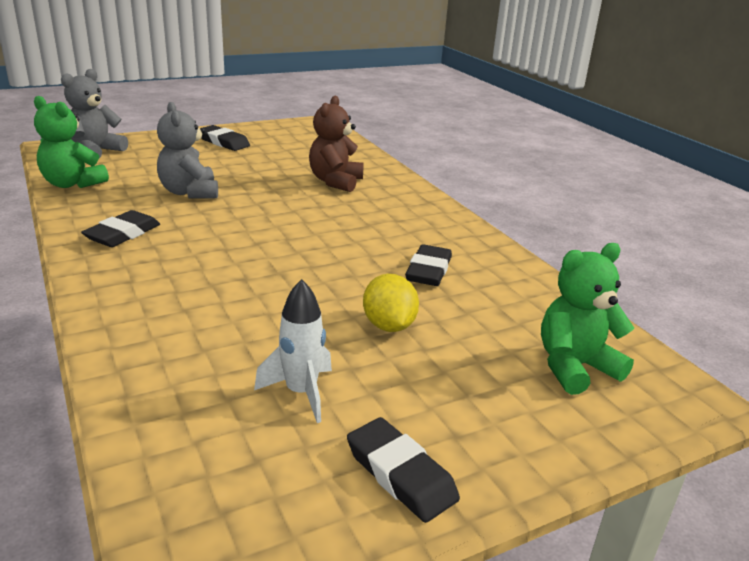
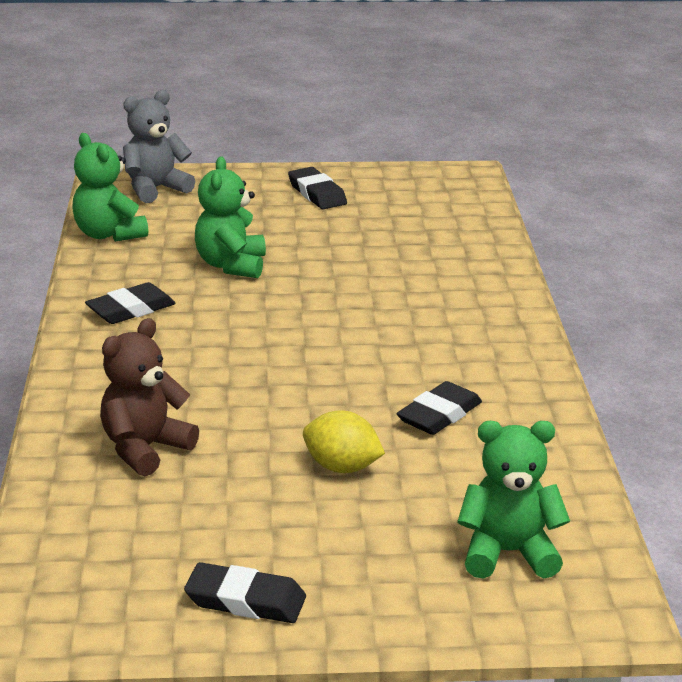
camera: 25 degrees right, 0 degrees up
(189, 192) = (231, 265): grey teddy bear -> green teddy bear
(301, 393) = (206, 512): white rocket -> none
(335, 182) = (419, 275): brown teddy bear -> brown teddy bear (145, 449)
(389, 326) = (342, 467): yellow lemon -> yellow lemon turned 75 degrees counterclockwise
(400, 474) = (245, 600): black eraser -> black eraser turned 60 degrees counterclockwise

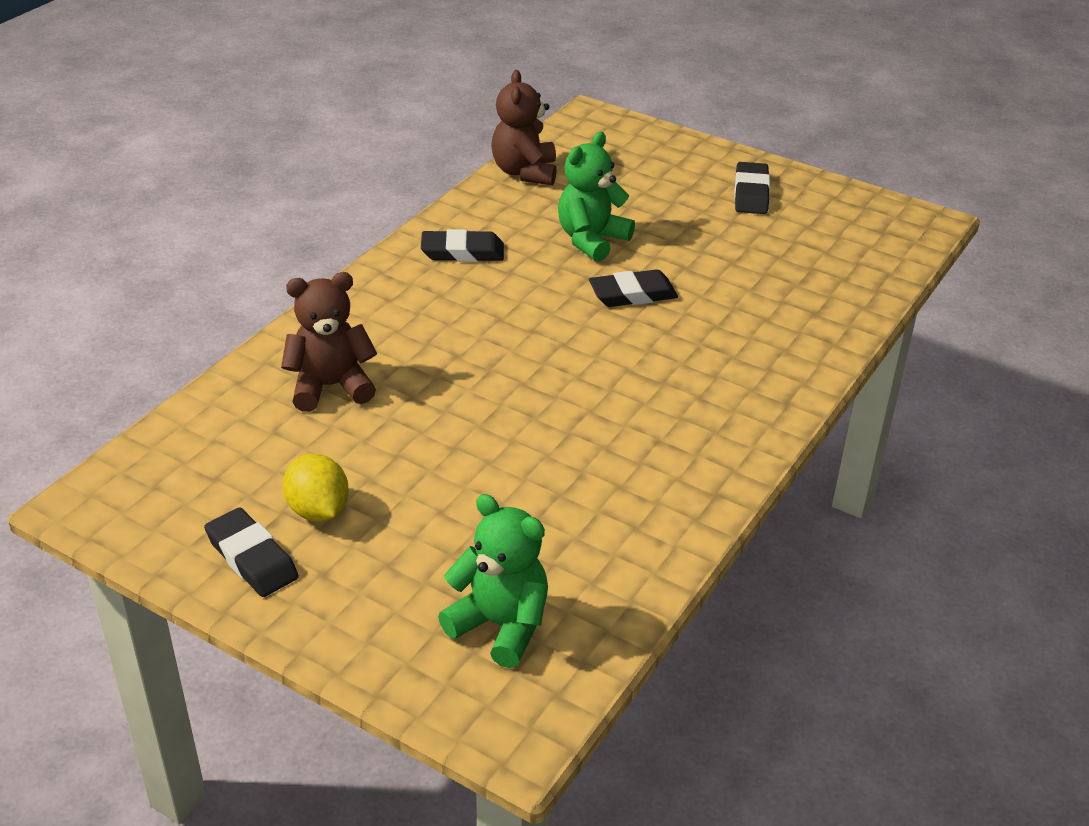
camera: 35 degrees right, 10 degrees up
(109, 234) = (525, 172): green teddy bear -> brown teddy bear
(155, 189) = (612, 140): grey teddy bear -> none
(342, 467) = (460, 475): yellow lemon -> yellow lemon (318, 510)
(439, 415) = (600, 463): black eraser -> black eraser (632, 294)

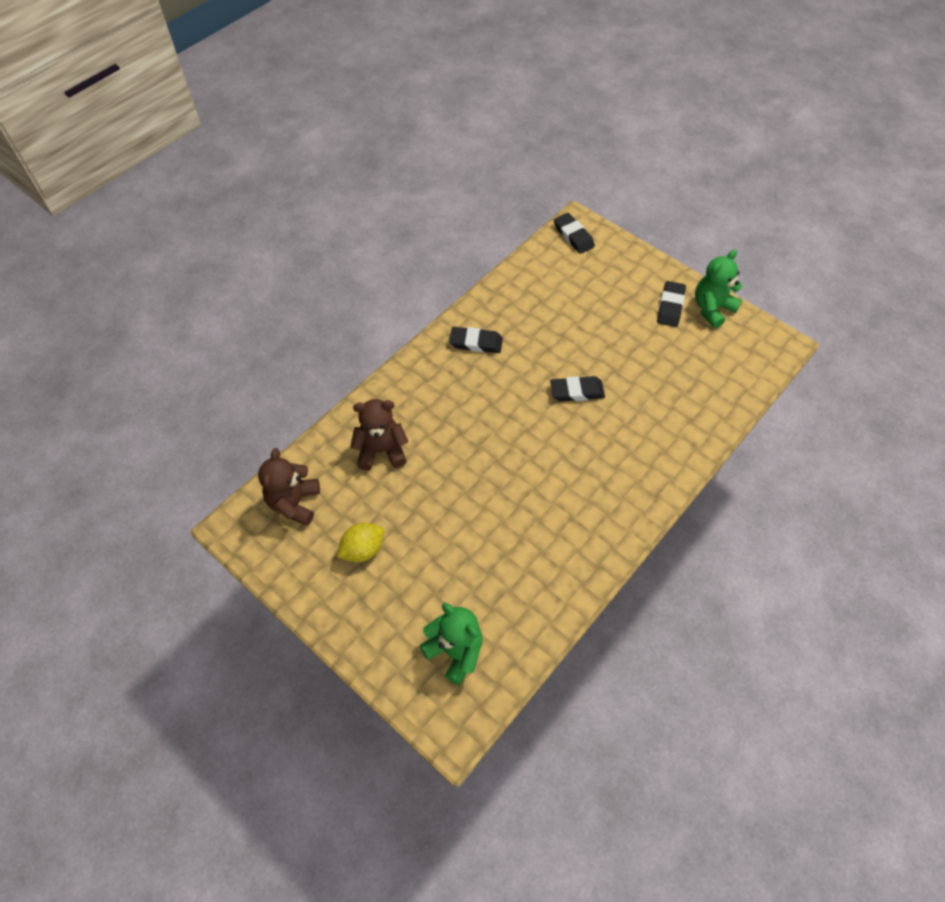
camera: 10 degrees right, 20 degrees up
(252, 558) = (322, 581): black eraser -> black eraser (573, 236)
(318, 510) = (363, 549): yellow lemon -> yellow lemon turned 75 degrees clockwise
(525, 172) = (526, 273): brown teddy bear -> brown teddy bear (294, 503)
(591, 240) = (559, 340): green teddy bear -> green teddy bear (712, 309)

